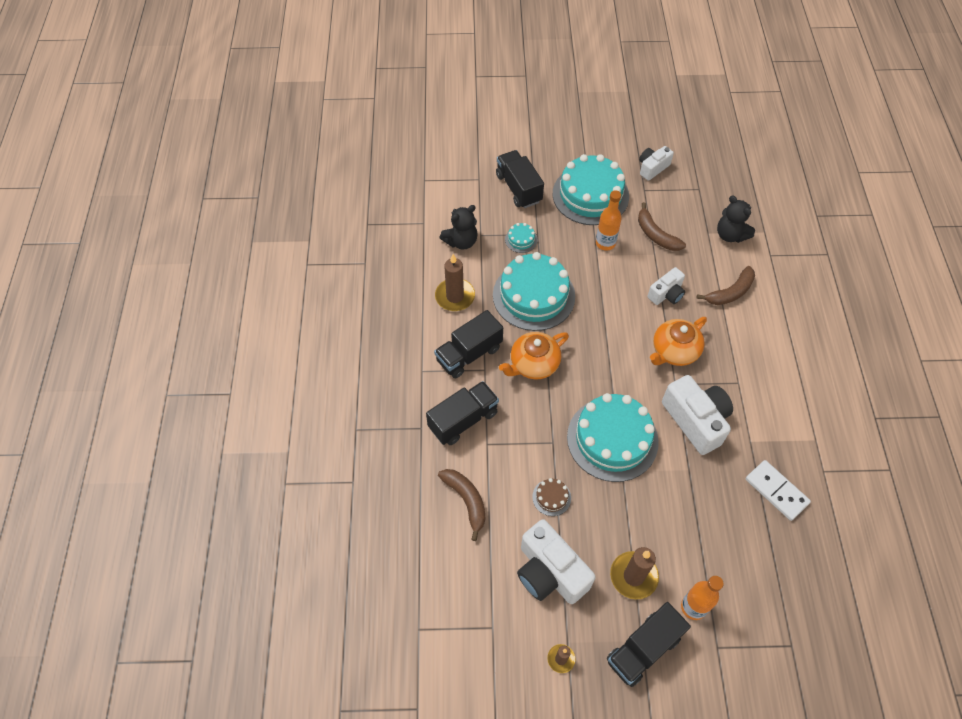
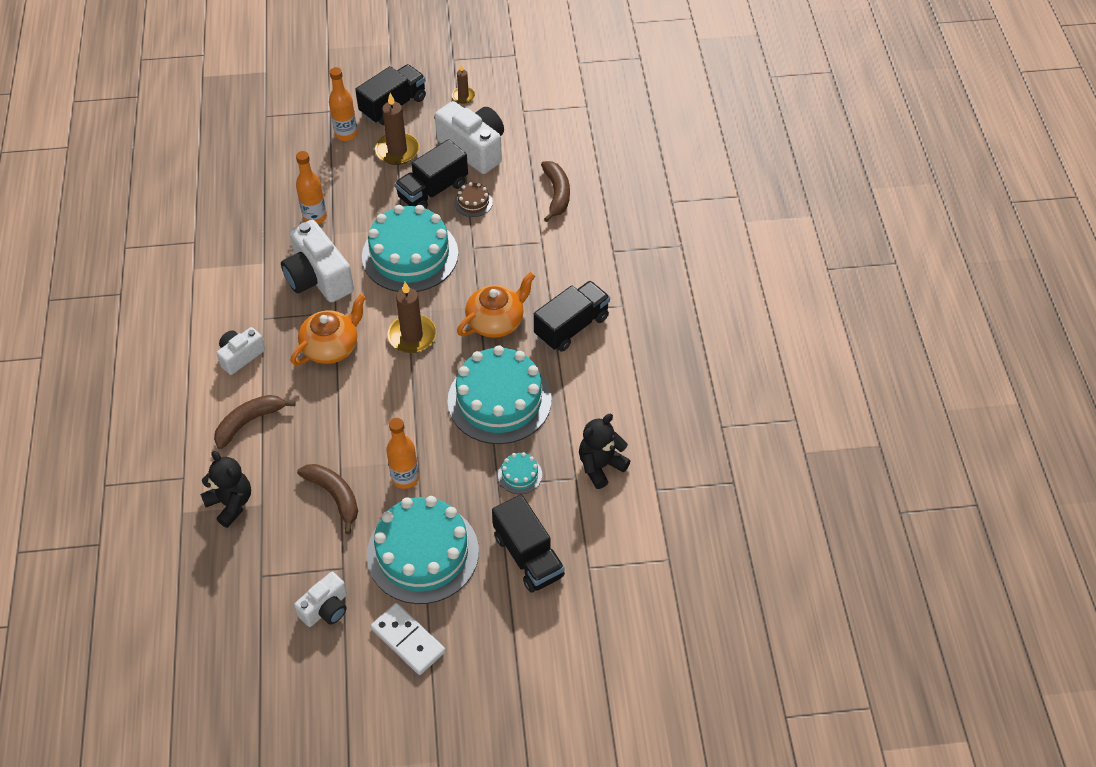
camera: 175 degrees right, 5 degrees down
(455, 296) = (598, 392): brown candle -> brown candle (412, 336)
(463, 420) = (569, 261): black truck -> black truck (433, 191)
(466, 501) = (557, 194): brown banana -> brown banana turned 150 degrees counterclockwise
(666, 294) = (331, 414): white camera -> white camera (240, 356)
(710, 492) = (315, 217): none -> orange bottle
(776, 491) = (248, 222): white domino -> white domino (408, 640)

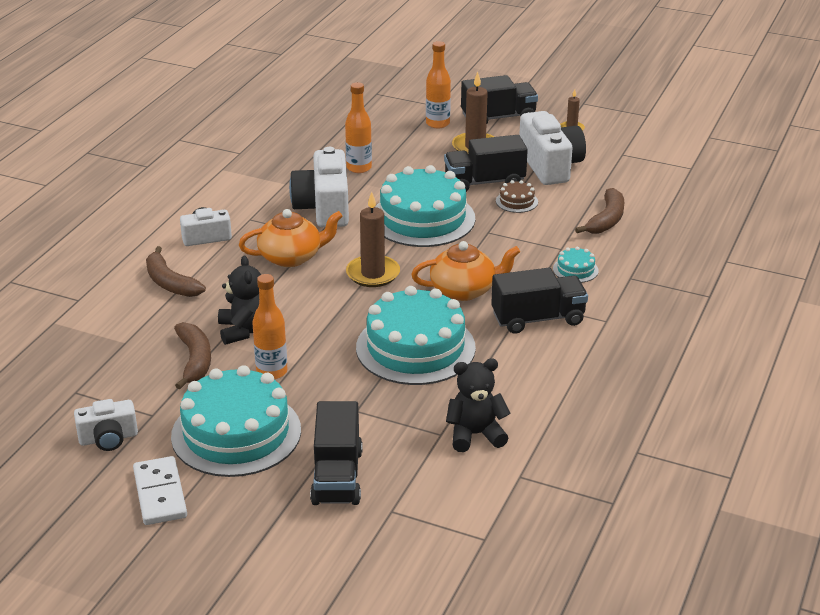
camera: 30 degrees right, 20 degrees down
(231, 503) = (100, 332): black teddy bear -> black teddy bear (243, 330)
(249, 422) = (170, 283): brown banana -> brown banana turned 120 degrees counterclockwise
(520, 475) = (385, 410): turquoise cake -> turquoise cake (575, 270)

